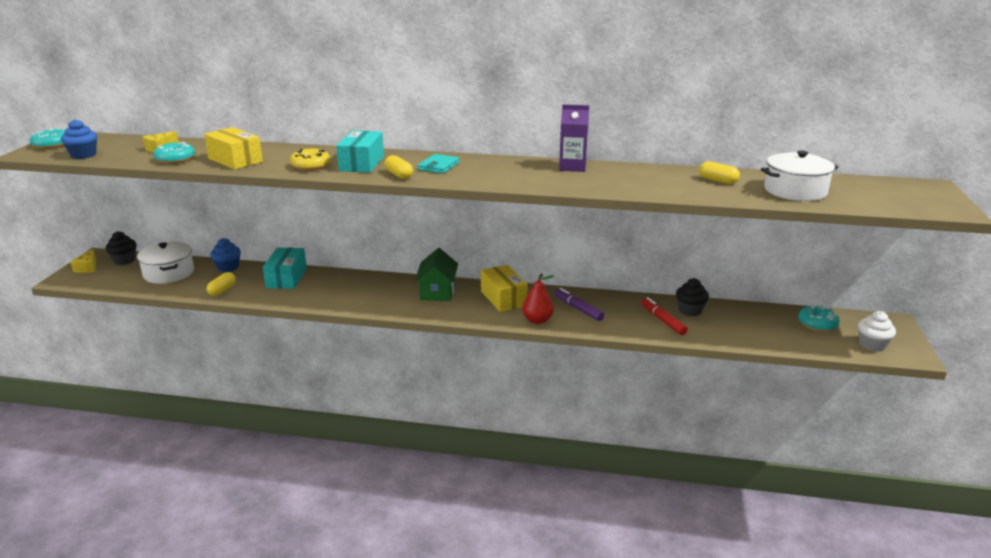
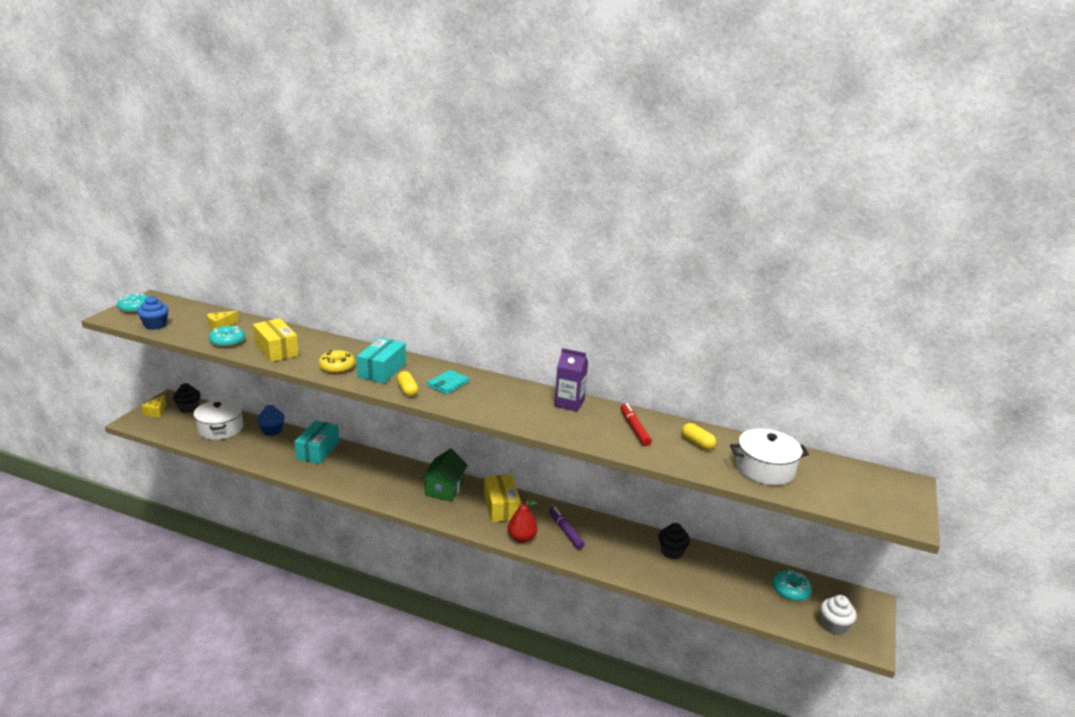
camera: 10 degrees right, 0 degrees up
(222, 290) = (258, 455): yellow capsule -> none
(662, 320) = (640, 559): red marker -> red marker (634, 428)

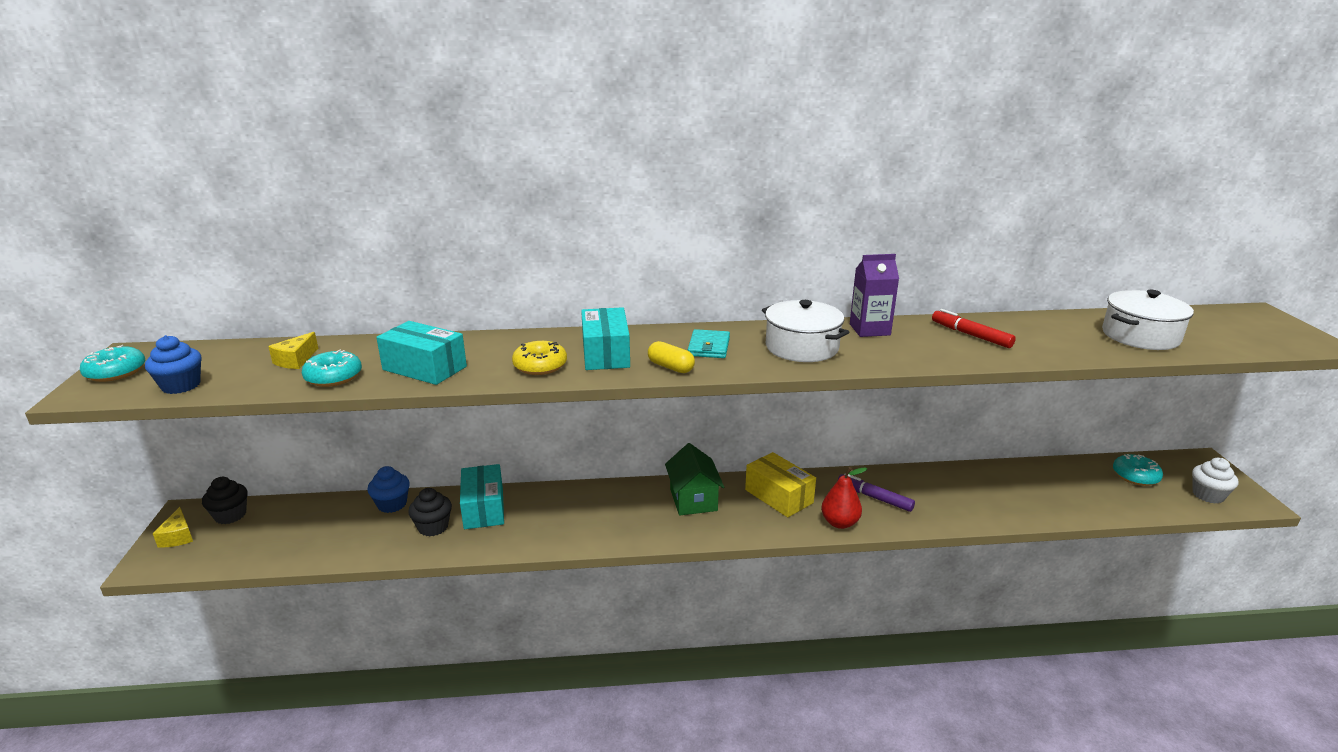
camera: 25 degrees left, 0 degrees up
(220, 428) = (309, 526): white pot -> white pot (801, 347)
(276, 350) = (424, 368): yellow box -> turquoise box
(672, 552) = (996, 479): black cupcake -> black cupcake (433, 527)
(697, 443) = (1047, 331): yellow capsule -> none

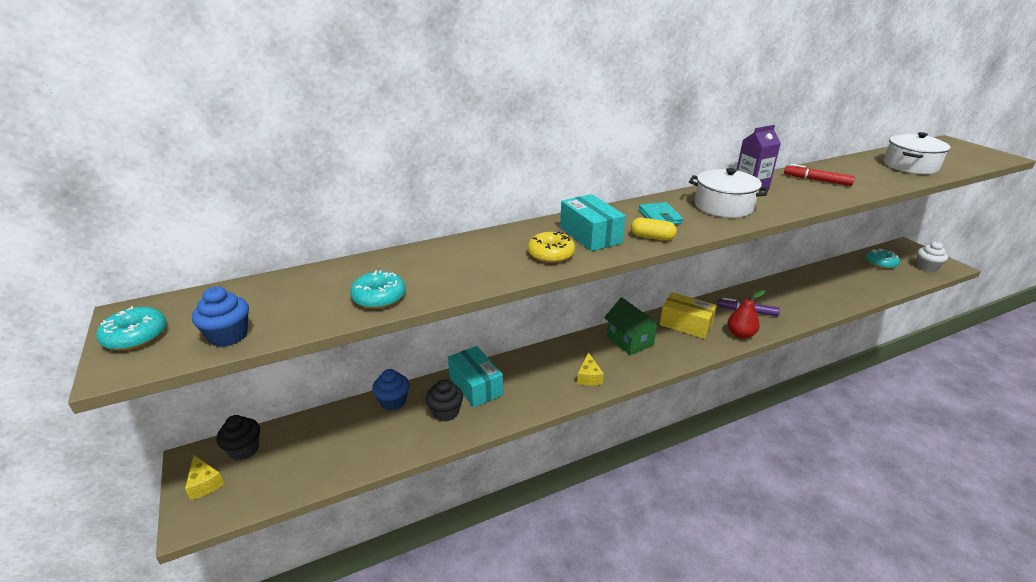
camera: 20 degrees left, 5 degrees up
(296, 360) = (323, 288): yellow cheese -> yellow cheese (589, 377)
(424, 368) = (454, 274): turquoise box -> none

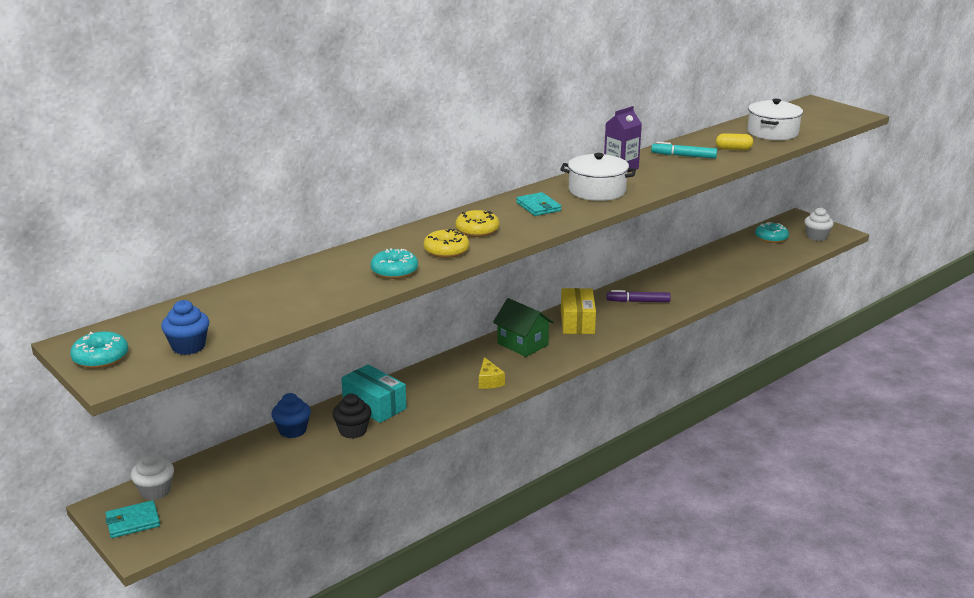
camera: 15 degrees left, 5 degrees down
(204, 483) = (133, 522): yellow cheese -> turquoise wallet
(244, 449) = (155, 491): black cupcake -> white cupcake
(379, 297) = (305, 303): turquoise donut -> turquoise donut (394, 271)
(590, 235) = (477, 230): turquoise box -> yellow donut
(652, 237) = (535, 226): yellow capsule -> yellow capsule (733, 149)
(685, 324) = (577, 322): yellow box -> yellow box turned 75 degrees clockwise
(740, 334) = (634, 324): red pear -> none
(817, 180) = (683, 156): red marker -> turquoise marker

